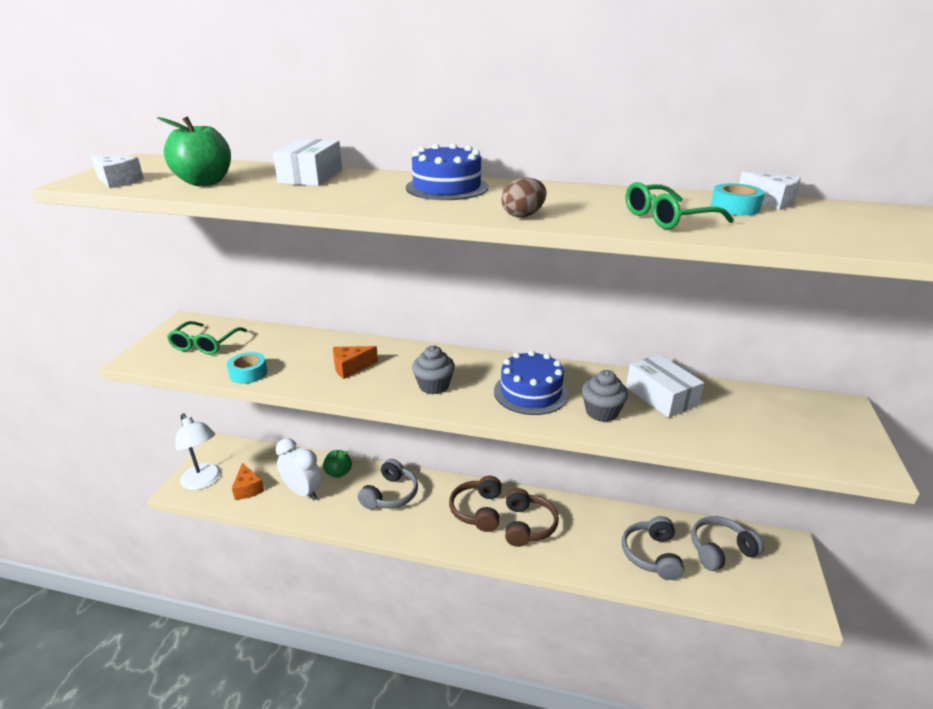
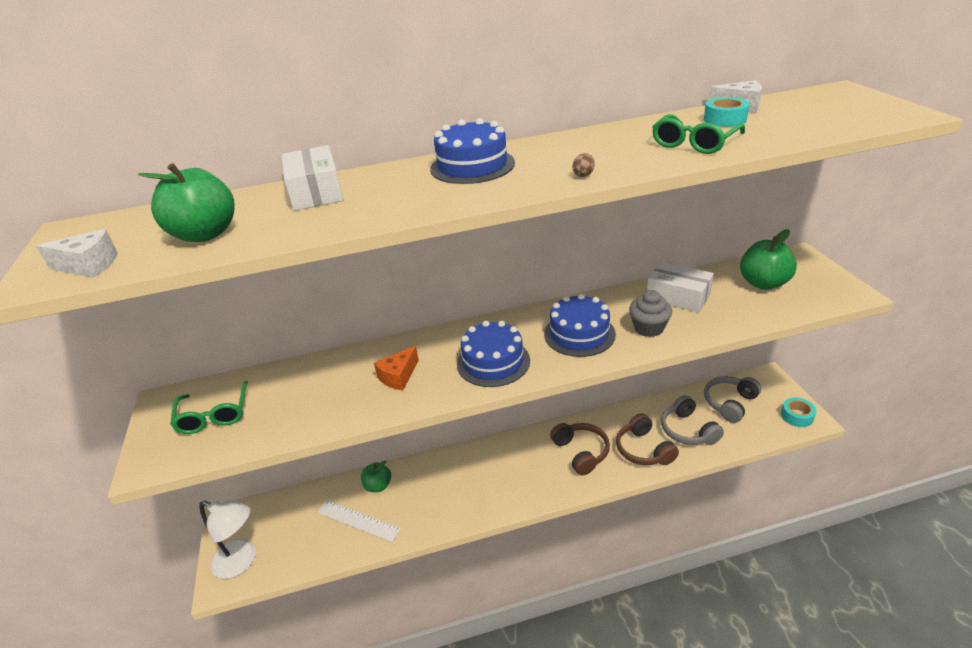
camera: 25 degrees left, 5 degrees up
(248, 373) = (298, 425): turquoise tape -> turquoise tape (797, 416)
(248, 488) = (297, 545): orange cheese -> none
(303, 492) = (358, 520): white clock -> white ruler
(390, 494) = (444, 482): grey headphones -> none
(434, 386) = (493, 362): grey cupcake -> blue cake
(477, 510) = (531, 459): brown headphones -> brown headphones (643, 450)
(523, 215) = (583, 175): brown egg -> brown egg, size x0.58
(770, 417) = (763, 283): none -> green apple

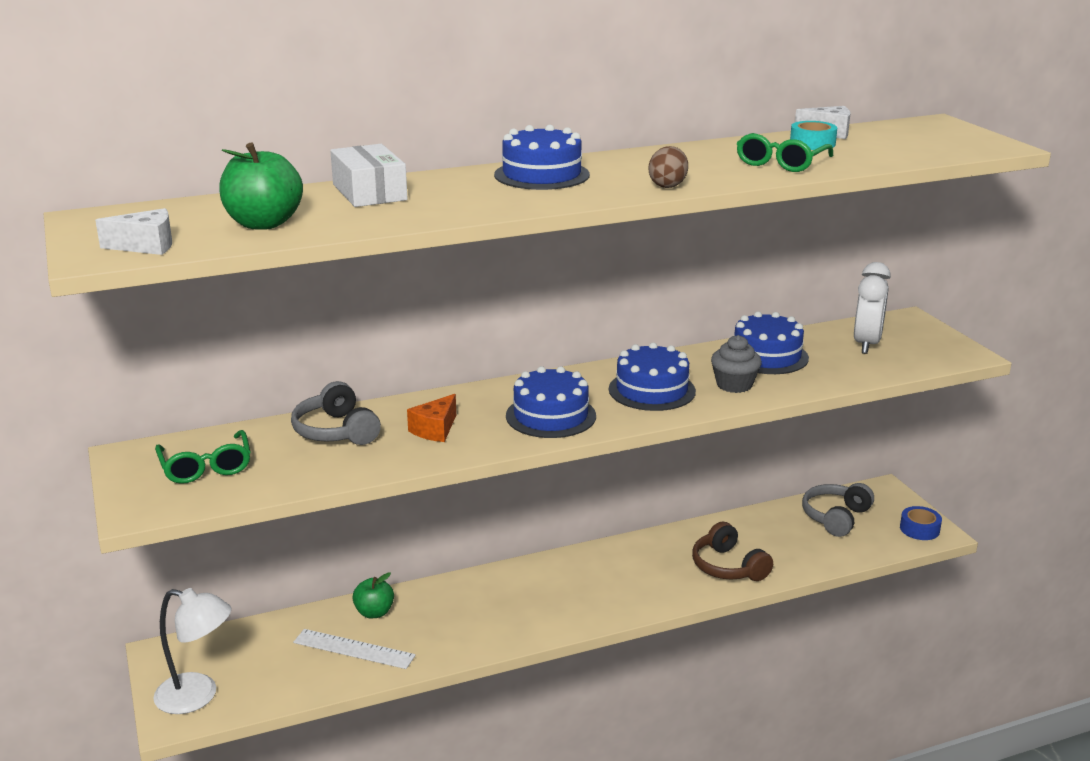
camera: 10 degrees left, 10 degrees down
(581, 452) = (647, 571): brown headphones -> none
(583, 175) = (667, 185): brown egg -> brown egg, size x1.71
(678, 296) = (766, 356): white box -> blue cake
(688, 430) = (783, 546): grey headphones -> grey headphones (336, 431)
(763, 283) = (866, 344): green apple -> white clock
(797, 416) = (919, 529): turquoise tape -> blue tape

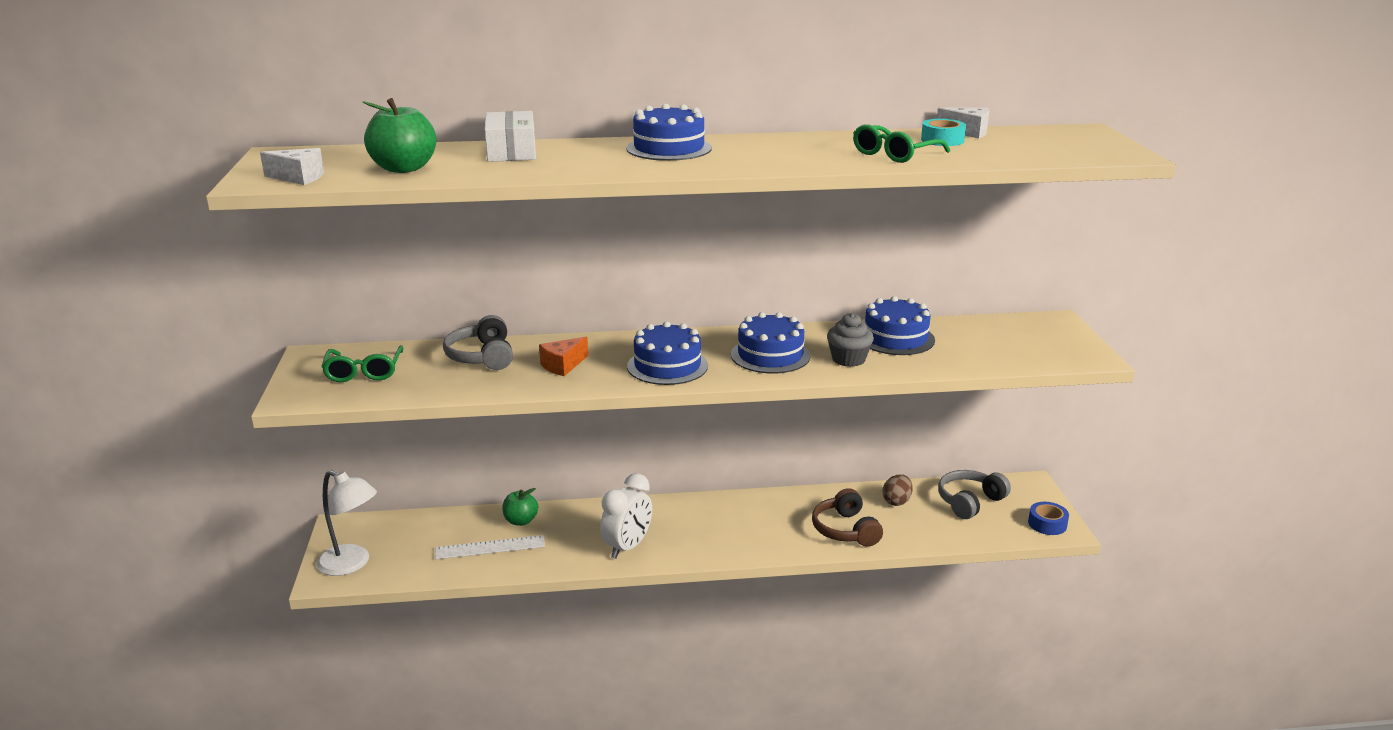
camera: 15 degrees right, 0 degrees up
(354, 649) = (490, 547): white ruler -> white ruler turned 45 degrees counterclockwise
(667, 185) = (770, 165): brown egg -> brown egg (896, 501)
(866, 344) = (998, 338): white clock -> white clock (627, 547)

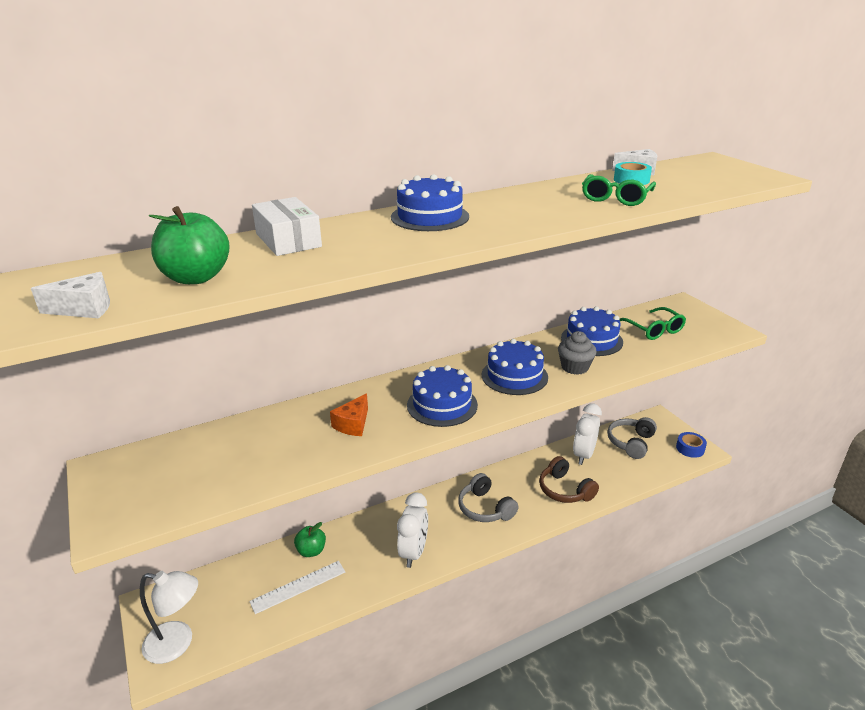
camera: 20 degrees left, 5 degrees up
(364, 371) = (166, 475): green glasses -> green glasses (653, 329)
(482, 357) = (273, 431): grey headphones -> grey headphones (485, 508)
(896, 501) = (583, 455): brown egg -> white clock

